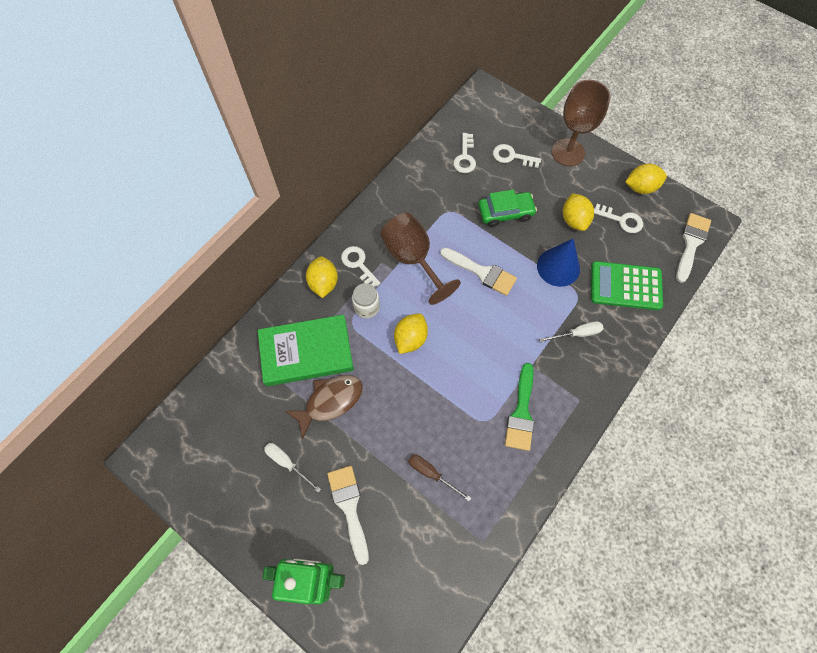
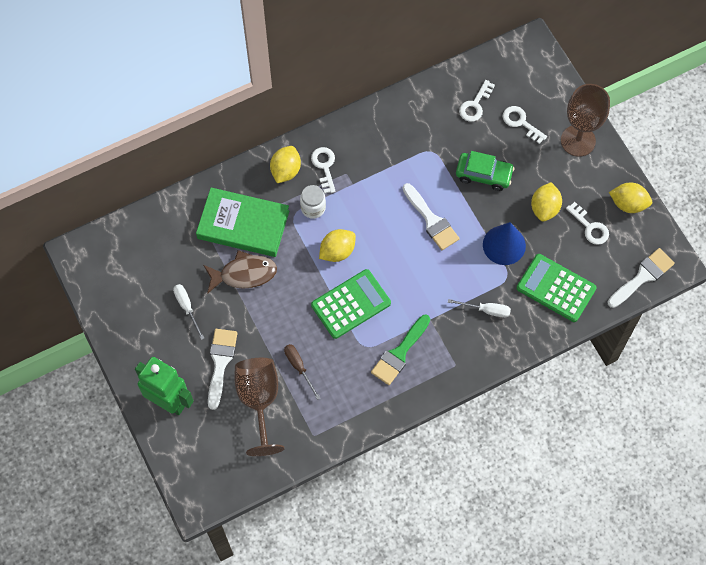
camera: 25 degrees right, 0 degrees up
(413, 259) = (375, 182): brown goblet -> brown goblet (259, 401)
(449, 385) = (351, 304): none -> green calculator

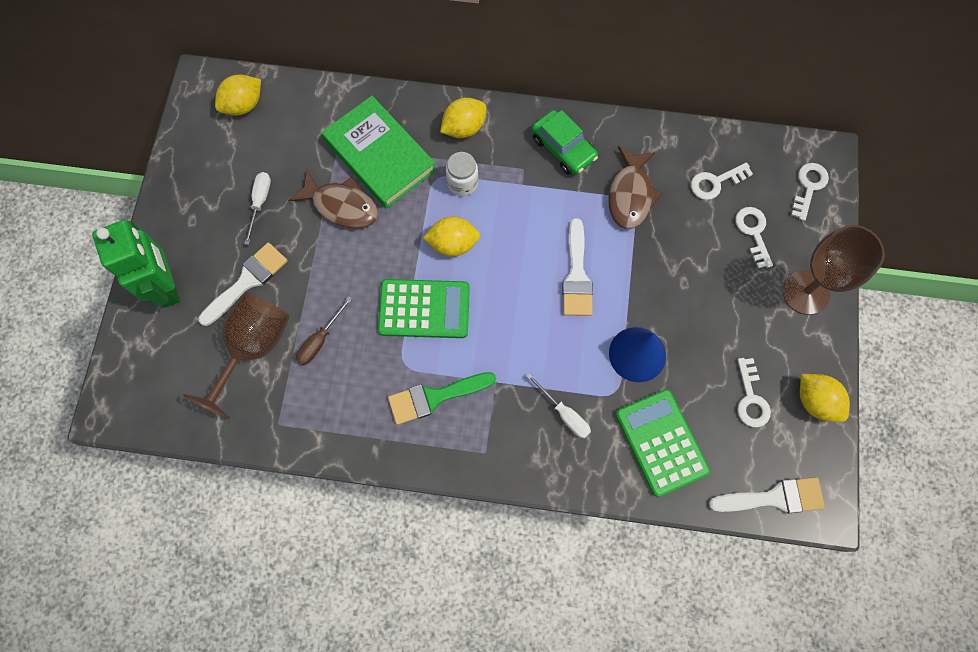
camera: 35 degrees right, 5 degrees up
(299, 367) = (320, 340): brown screwdriver -> brown screwdriver turned 150 degrees counterclockwise
(324, 167) = (506, 148): white key -> white key (809, 187)
(427, 147) = (630, 195): none -> brown fish
(484, 174) = (671, 262): green car -> green car (563, 148)
(544, 208) = (713, 343): yellow lemon -> yellow lemon (243, 105)

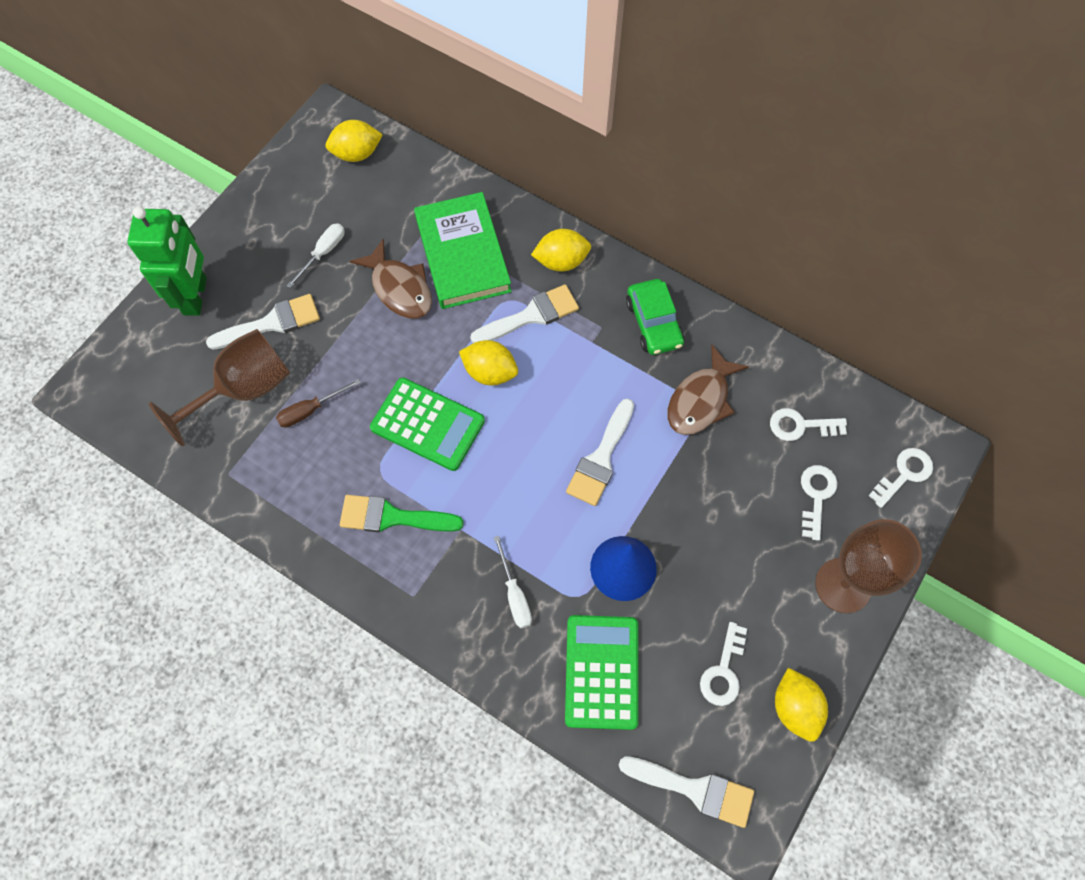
camera: 25 degrees right, 5 degrees down
(462, 183) = (531, 315): white jar -> white brush

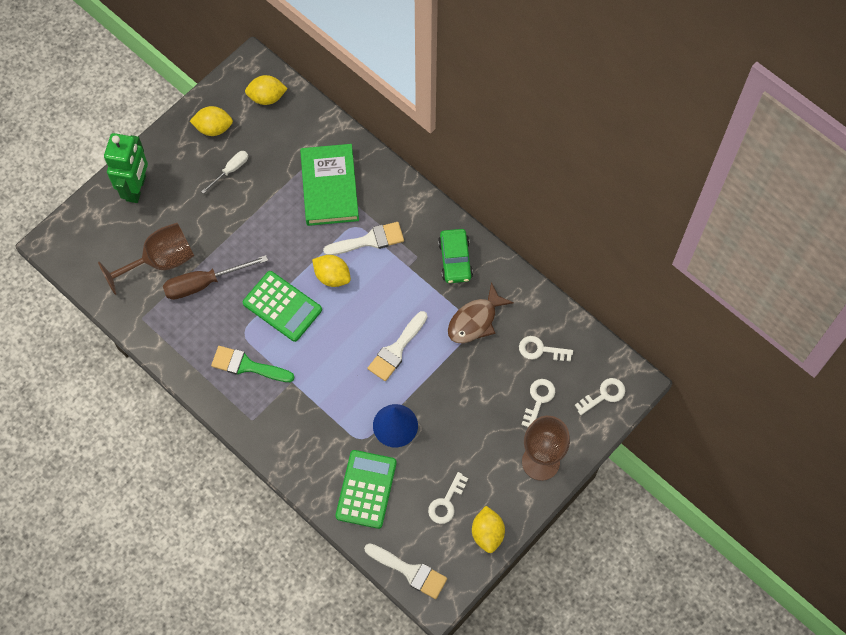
camera: 10 degrees right, 0 degrees up
(272, 323) = (187, 216): white brush -> none
(310, 410) = (204, 283): brown screwdriver -> brown screwdriver, size x1.71
(399, 288) = (280, 205): brown fish -> none
(514, 594) = (319, 430): white screwdriver -> none
(561, 261) = (399, 203): yellow lemon -> yellow lemon (213, 128)

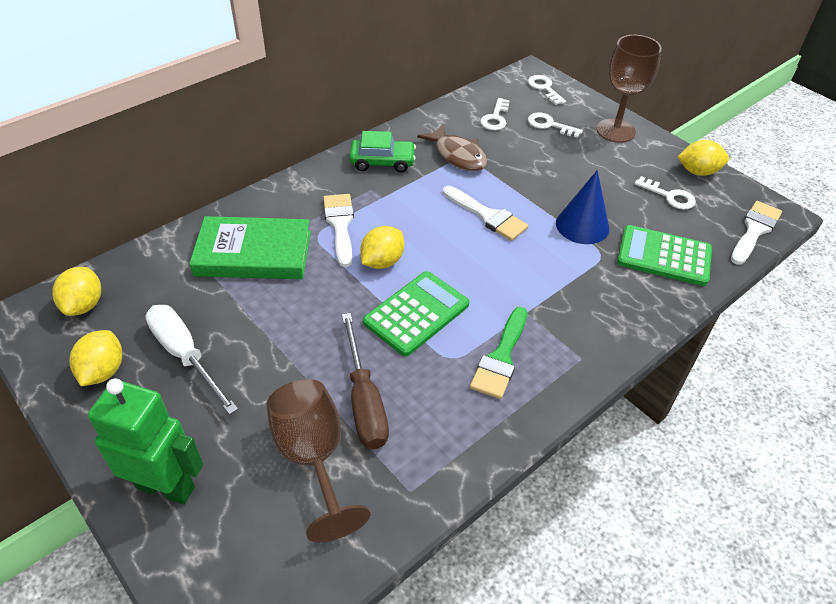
camera: 85 degrees left, 20 degrees down
(230, 170) = (185, 355): white screwdriver -> white screwdriver, size x1.71

